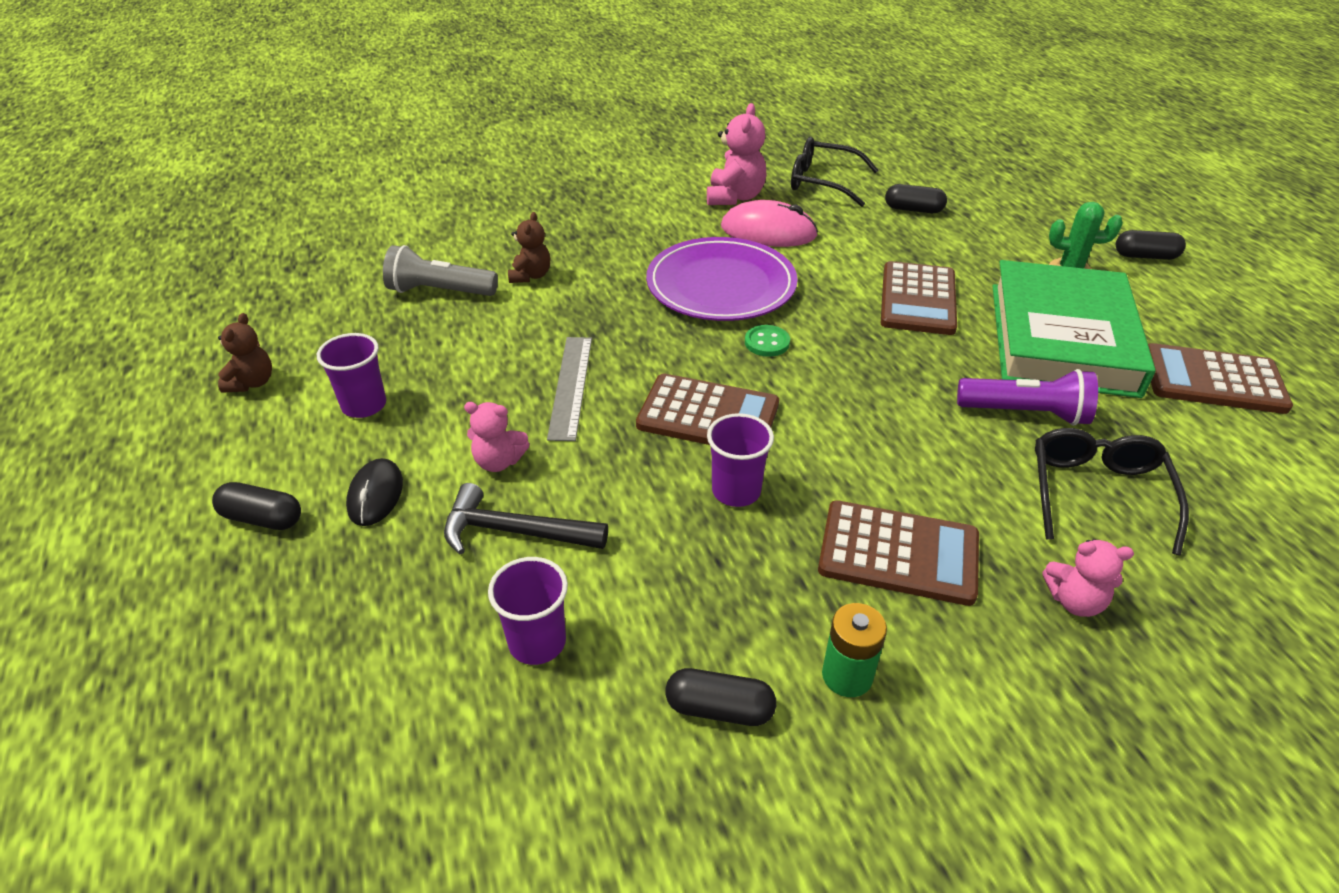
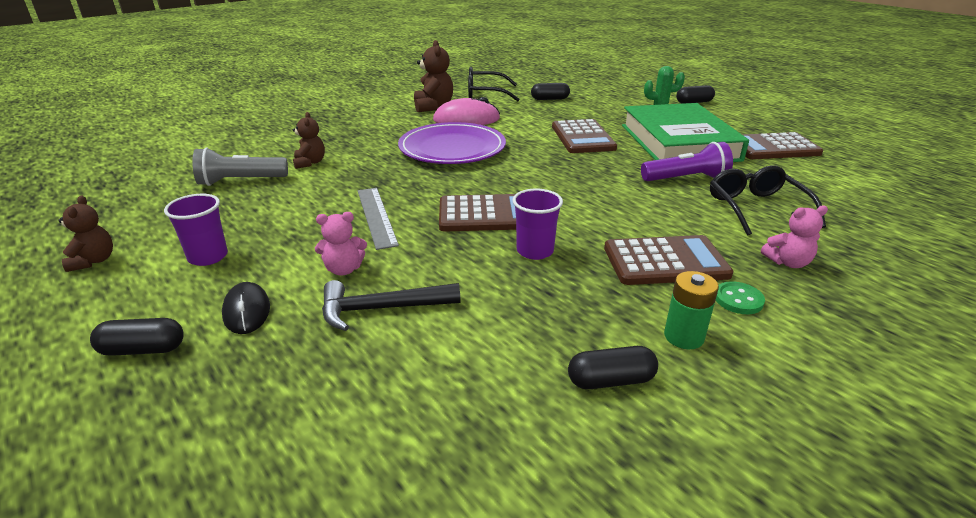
camera: 20 degrees left, 10 degrees down
(537, 642) = (442, 375): purple cup -> none
(735, 197) = (433, 107): pink teddy bear -> brown teddy bear
(767, 342) = (502, 171): green button -> green button (738, 299)

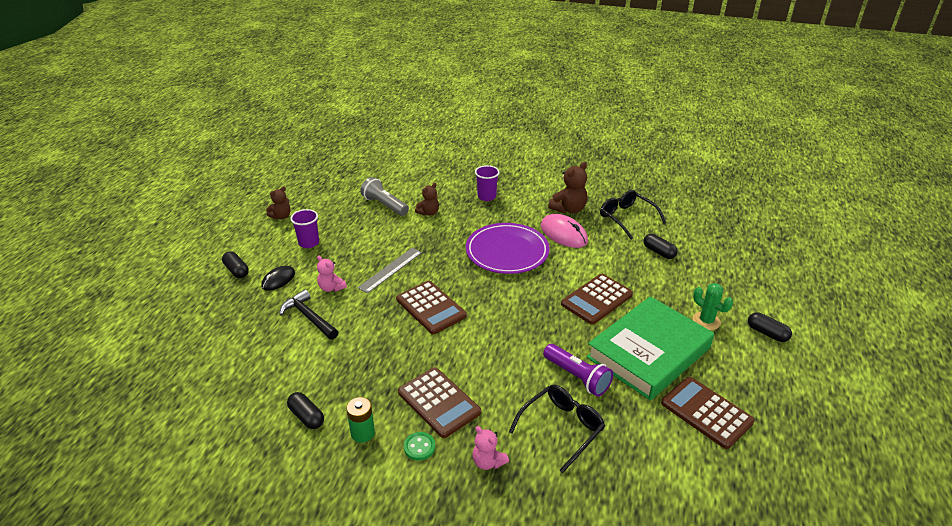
camera: 55 degrees right, 5 degrees up
(535, 251) = (405, 344): purple cup -> purple cup (486, 196)

